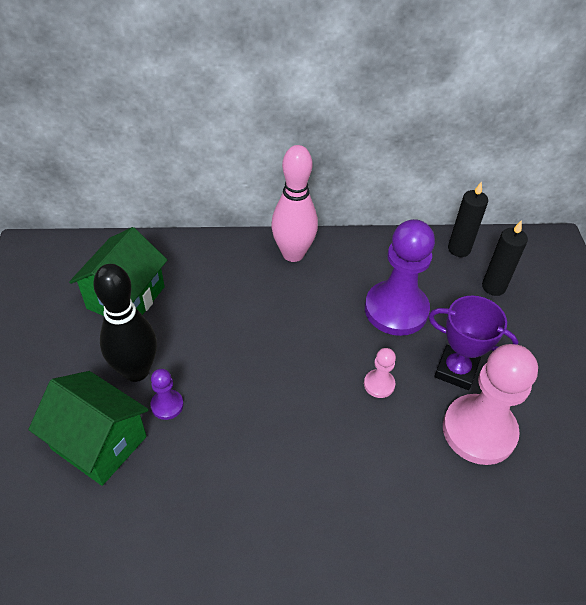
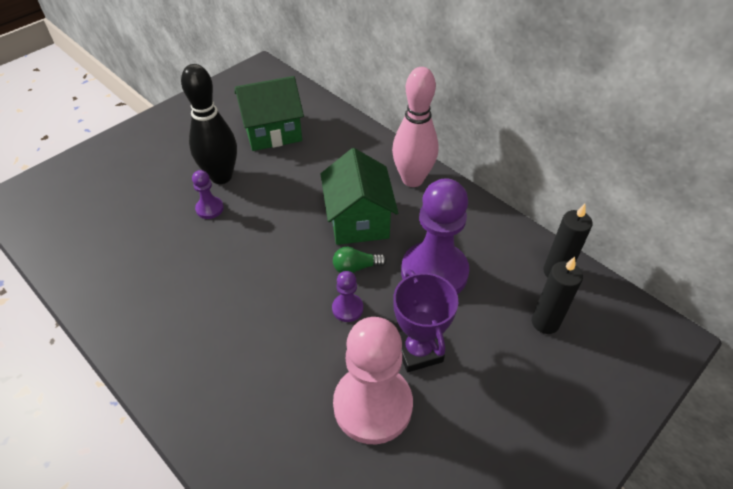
camera: 50 degrees right, 0 degrees up
(99, 442) = (152, 199): green house -> green house (358, 220)
(344, 351) = (356, 267): none -> green light bulb
(379, 384) = (347, 308): pink pawn -> purple pawn

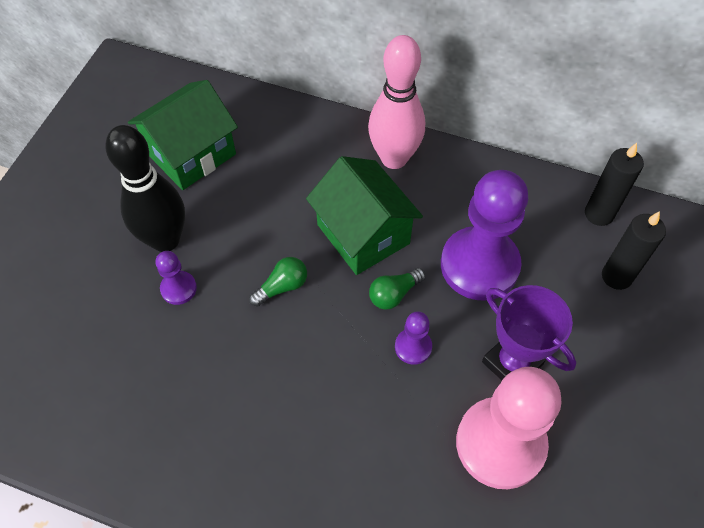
camera: 25 degrees left, 10 degrees up
(279, 233) = (282, 287): none -> green light bulb

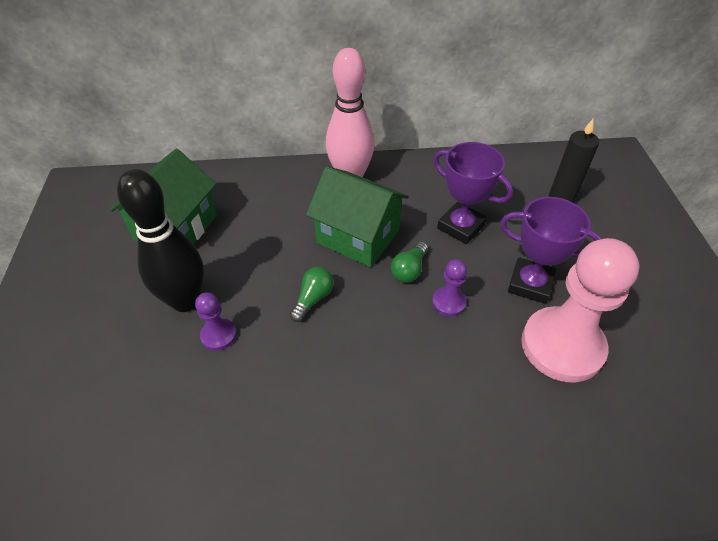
camera: 25 degrees left, 10 degrees down
(479, 265) = (461, 226): purple pawn -> purple trophy
(599, 214) = (520, 166): black candle -> none

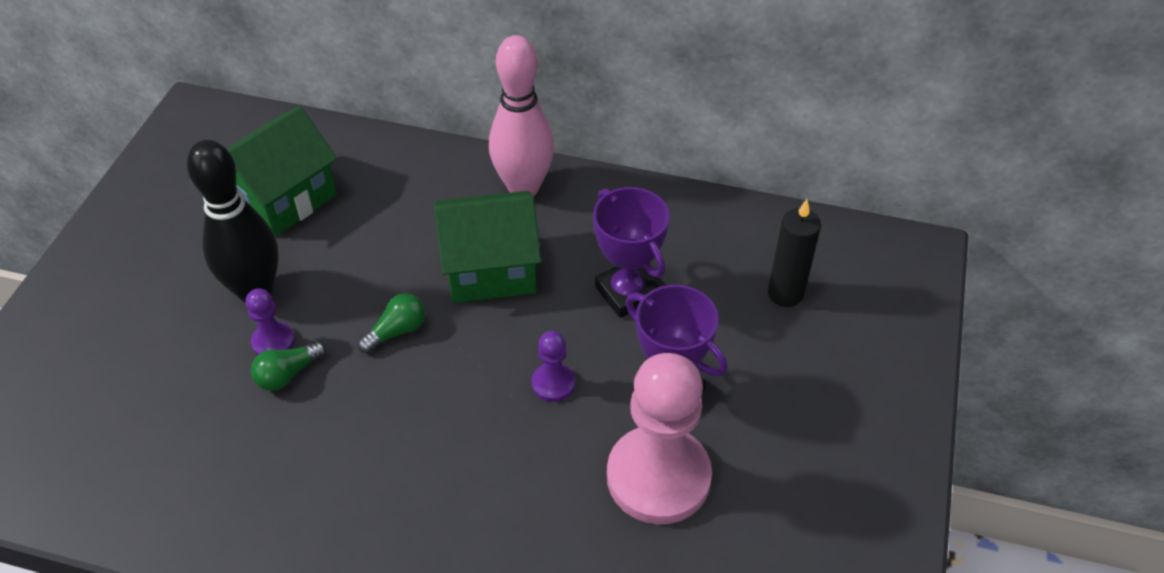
camera: 20 degrees right, 0 degrees up
(358, 236) = (490, 269): green house -> green house turned 60 degrees counterclockwise
(409, 270) = (529, 330): green light bulb -> green light bulb (288, 374)

